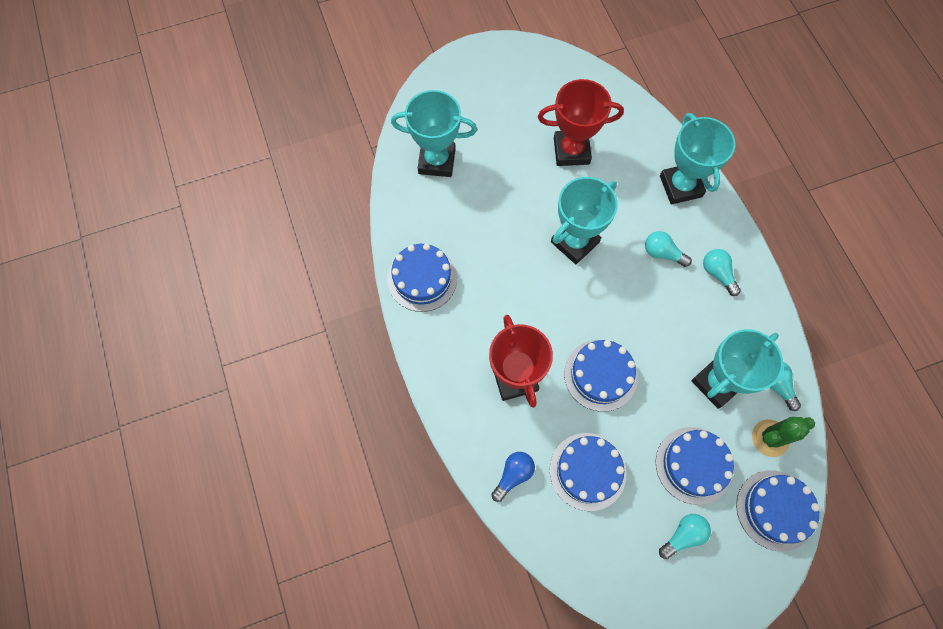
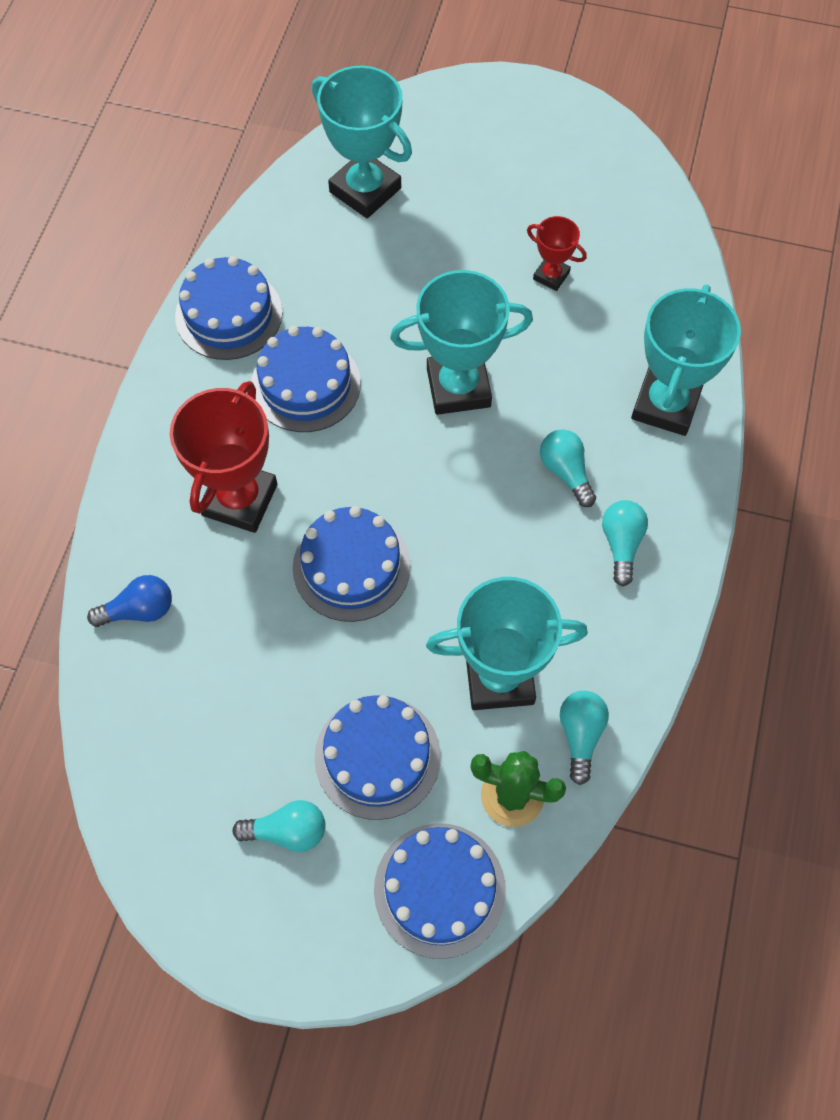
camera: 35 degrees right, 5 degrees down
(571, 151) = (551, 276): red trophy -> red trophy, size x0.51
(587, 471) = (234, 668): blue cake -> blue cake (305, 384)

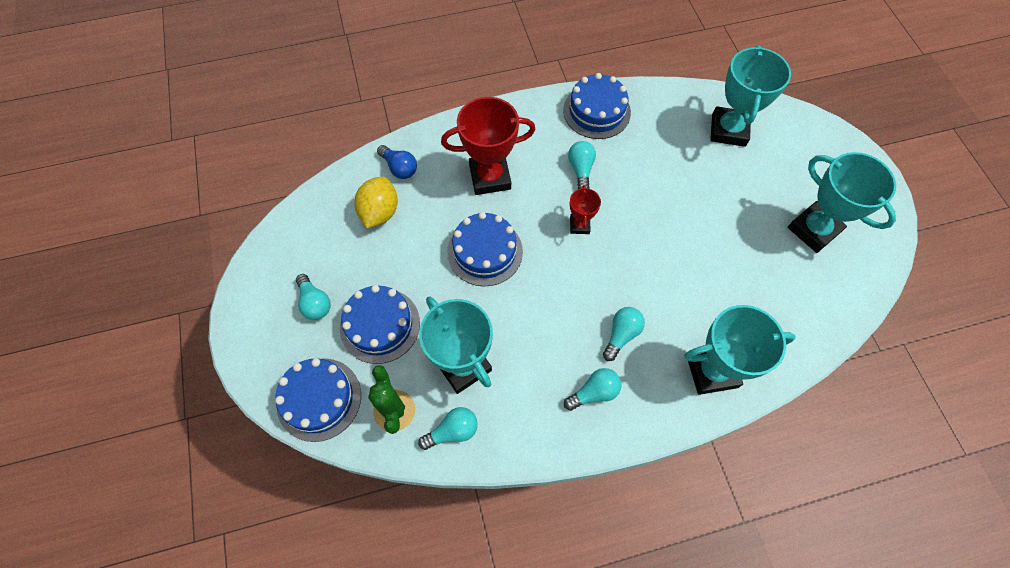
camera: 60 degrees right, 0 degrees up
(196, 673) = (380, 212): none -> yellow lemon
(305, 384) = (581, 169): blue cake -> turquoise light bulb
(458, 387) = (635, 246): turquoise trophy -> turquoise trophy (813, 230)
(551, 276) = (752, 257): red trophy -> red trophy (579, 225)

